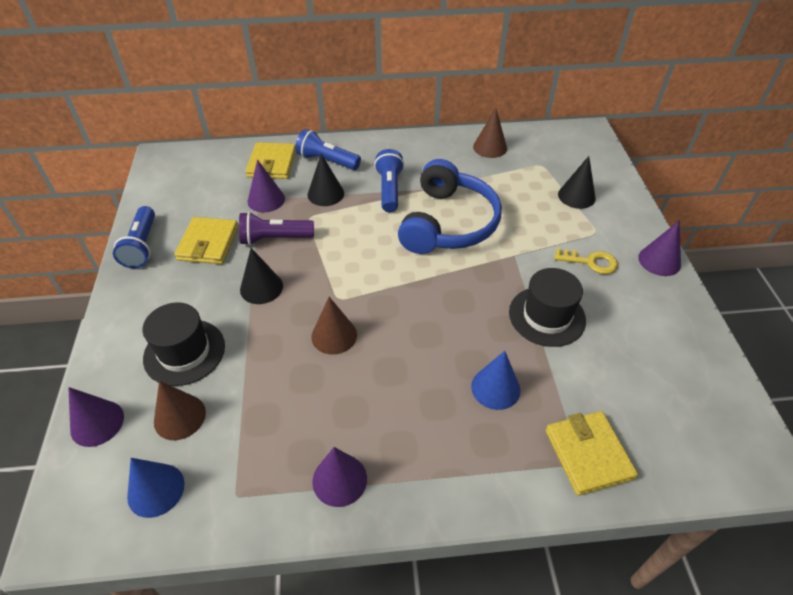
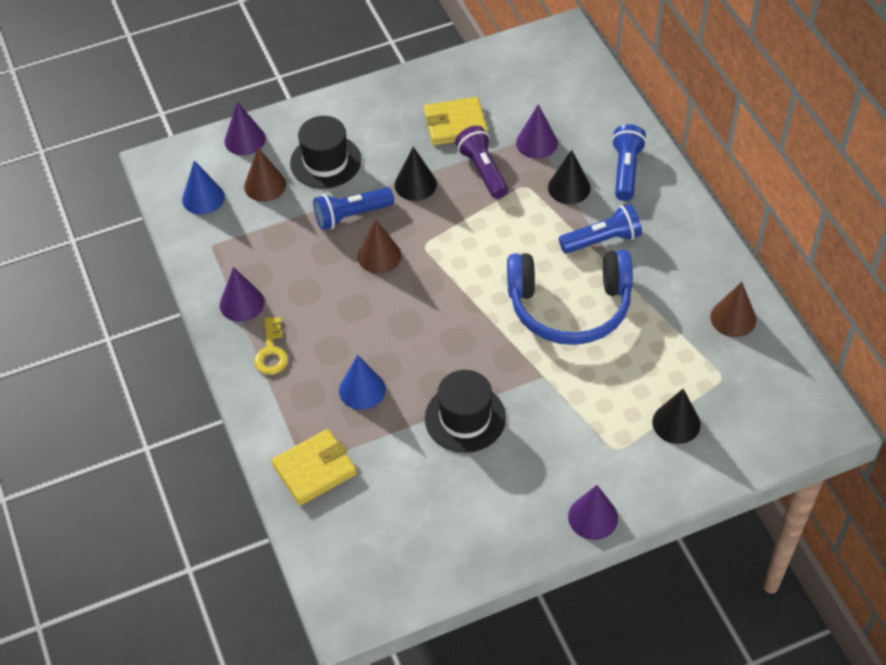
camera: 75 degrees right, 5 degrees up
(142, 246) = (432, 79): blue flashlight -> blue flashlight (351, 215)
(272, 164) = (597, 126): yellow wallet -> none
(590, 262) = (562, 449): yellow key -> yellow key (271, 352)

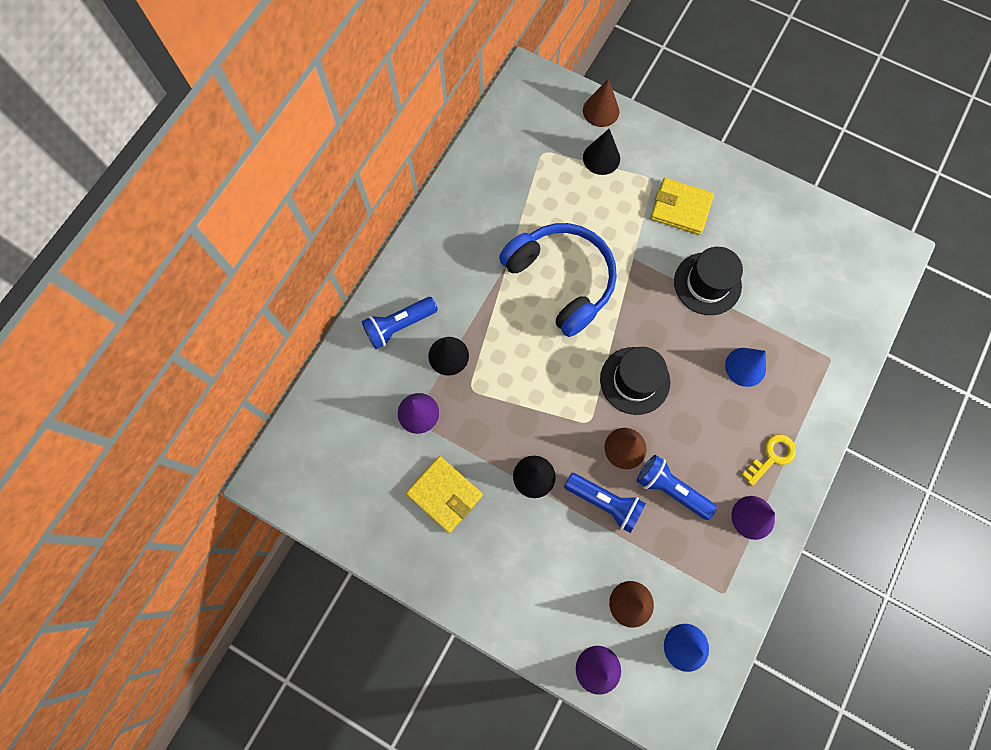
camera: 130 degrees left, 20 degrees up
(314, 469) = (828, 348): yellow wallet -> yellow wallet (680, 208)
(325, 161) = (567, 573): black hat -> black hat (635, 380)
(483, 171) = (479, 433): purple flashlight -> none
(593, 517) = (709, 162): purple cone -> none
(602, 240) = (483, 298): blue flashlight -> blue flashlight (671, 489)
(733, 318) = (488, 173): brown cone -> brown cone (601, 111)

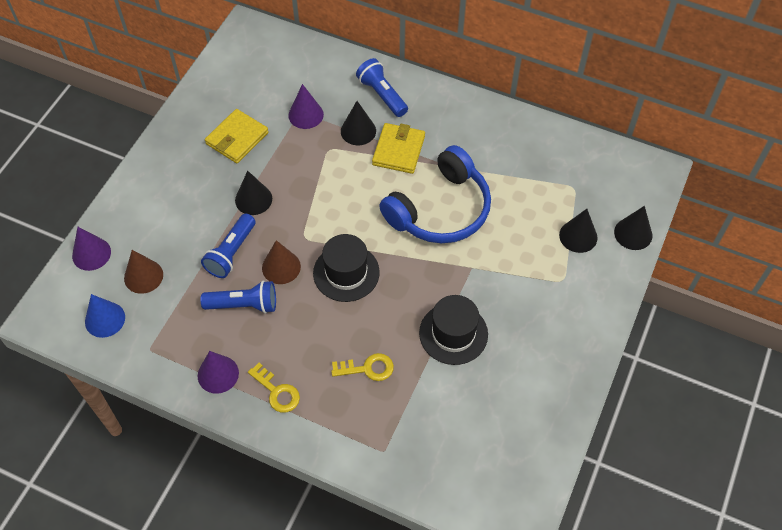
camera: 85 degrees right, 15 degrees down
(601, 111) = (633, 233): brown cone -> black cone
(671, 489) = (244, 305): blue flashlight -> blue flashlight turned 60 degrees clockwise
(680, 208) = (534, 308): yellow wallet -> yellow wallet (398, 150)
(745, 367) = (367, 368): blue cone -> yellow key

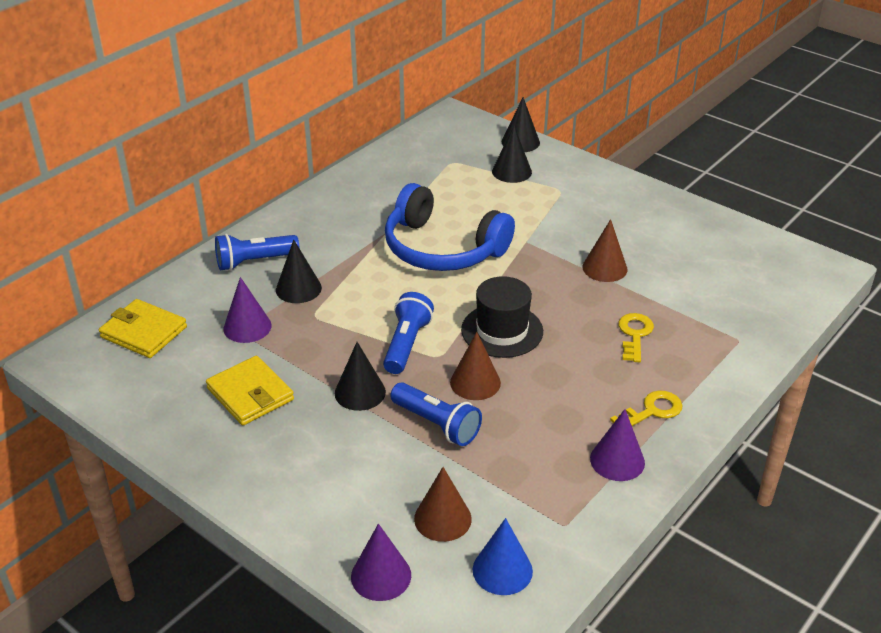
camera: 75 degrees left, 20 degrees down
(244, 305) = (520, 423): blue flashlight -> blue flashlight (406, 344)
(398, 150) = (345, 263): yellow wallet -> yellow wallet (143, 332)
(440, 210) = (442, 248): blue headphones -> blue headphones turned 150 degrees clockwise
(453, 333) = (604, 268): black hat -> brown cone

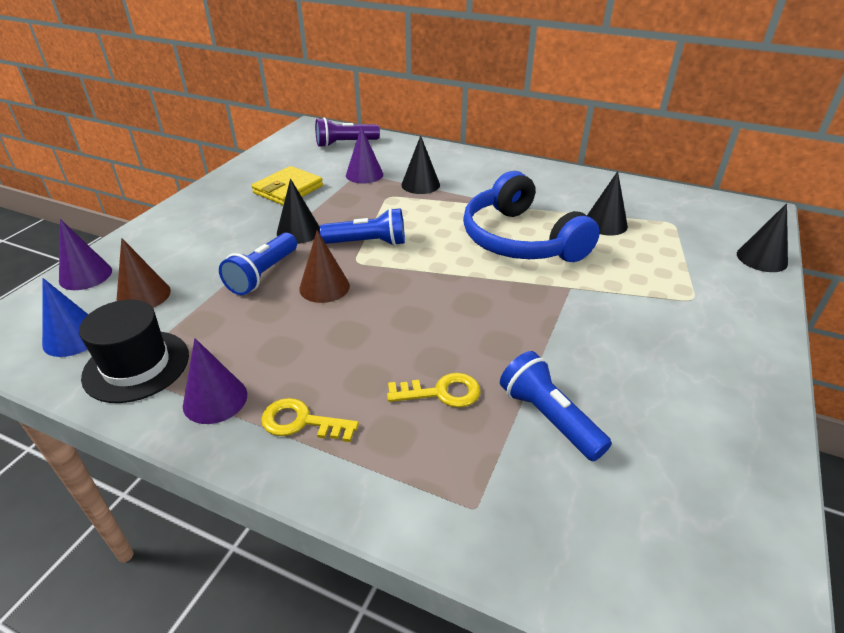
camera: 75 degrees right, 0 degrees up
(143, 332) = (345, 143): yellow wallet -> purple flashlight
(254, 261) = (444, 163): blue flashlight -> blue flashlight (549, 418)
(442, 248) = (520, 239): blue headphones -> blue headphones turned 45 degrees counterclockwise
(502, 330) = (408, 292): black hat -> black hat (136, 366)
(511, 171) = (695, 260): black cone -> black cone (605, 224)
(604, 268) = (561, 352): brown cone -> none
(652, 411) = (301, 422): yellow key -> yellow key turned 150 degrees clockwise

